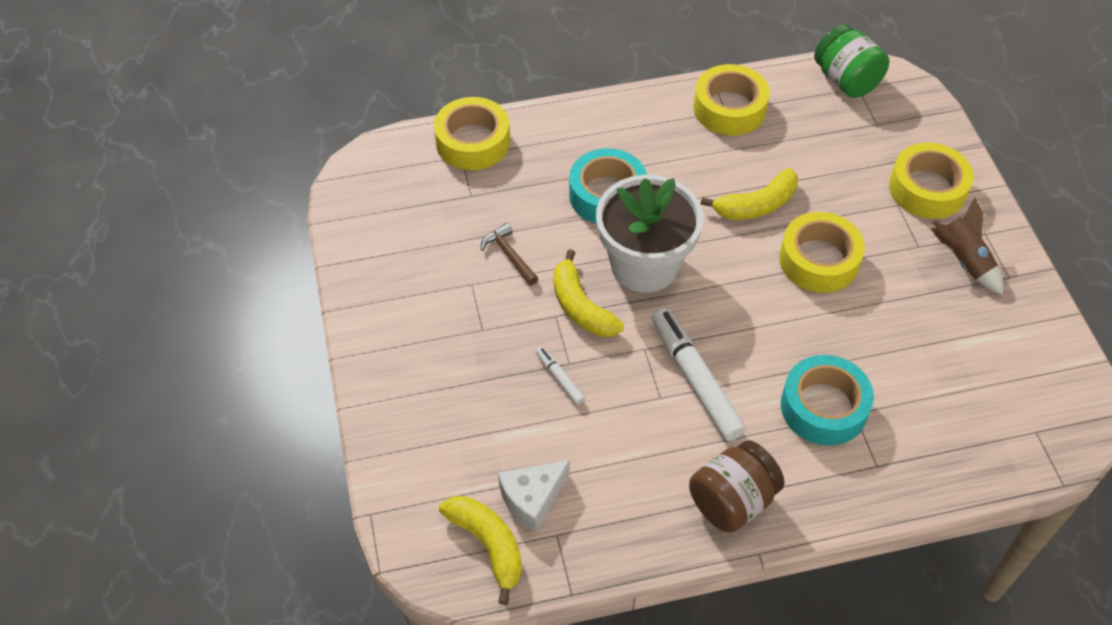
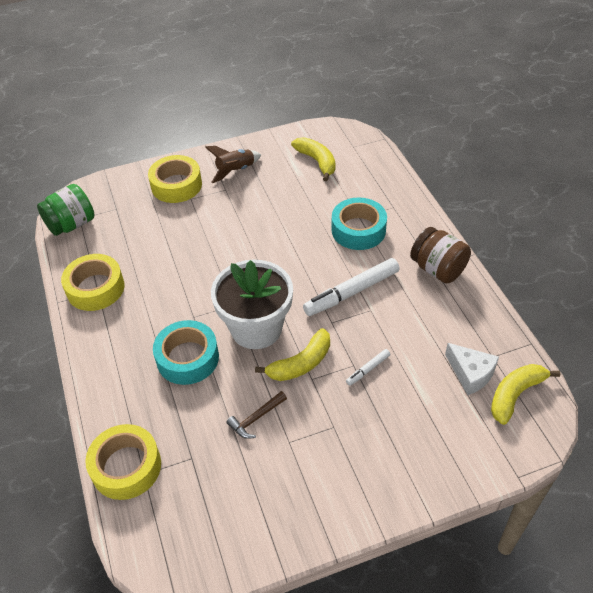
camera: 95 degrees left, 5 degrees down
(756, 205) = (194, 268): yellow banana -> yellow banana (317, 161)
(819, 260) = (242, 235): yellow tape -> none

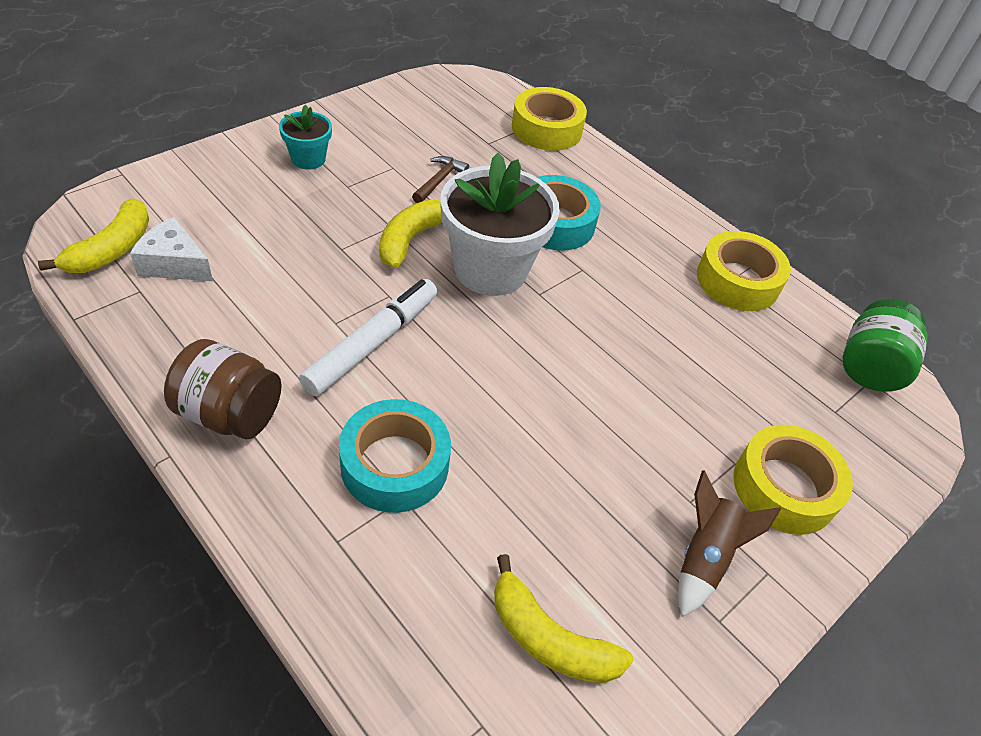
camera: 150 degrees right, 0 degrees up
(359, 466) = (308, 159): none -> turquoise flower pot
(368, 369) = (320, 246): white marker -> none

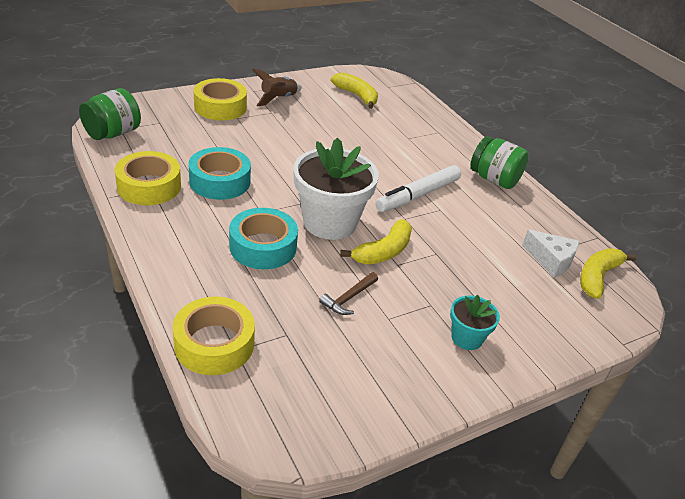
camera: 165 degrees left, 10 degrees down
(229, 413) = (494, 179): brown jar -> green jar
(395, 465) = (410, 148): turquoise tape -> turquoise tape (220, 181)

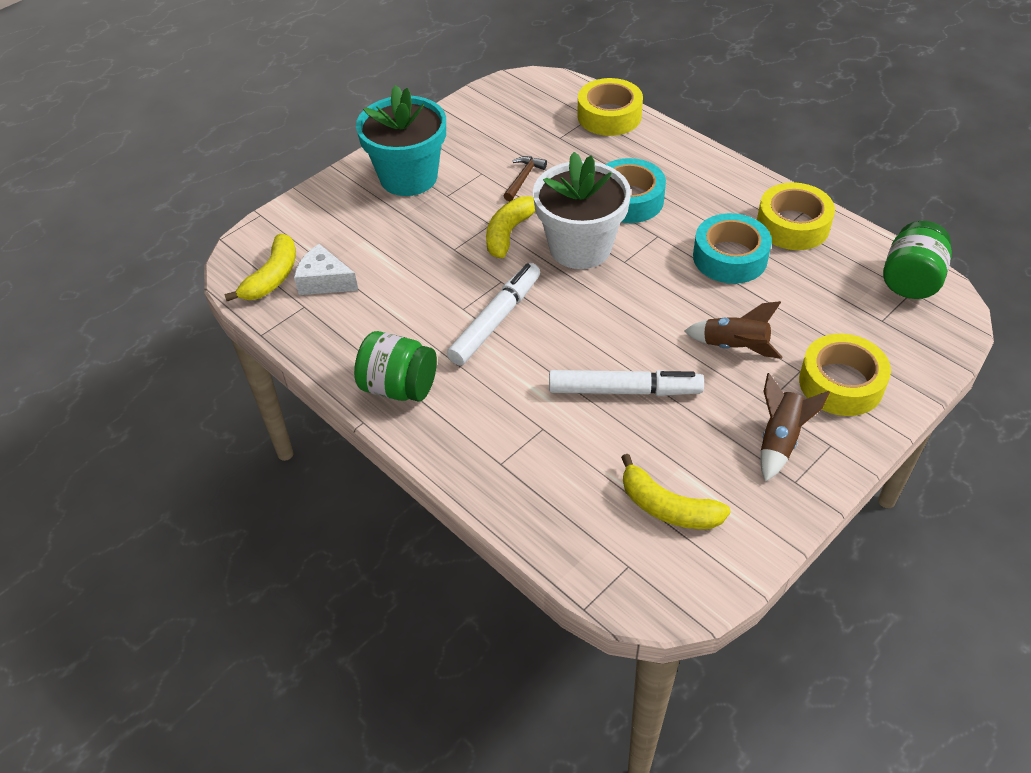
camera: 170 degrees right, 10 degrees up
(266, 137) = (734, 347): none -> brown rocket
(350, 139) = (624, 390): none -> white marker
(466, 338) = (408, 177): turquoise flower pot -> turquoise flower pot, size x2.00

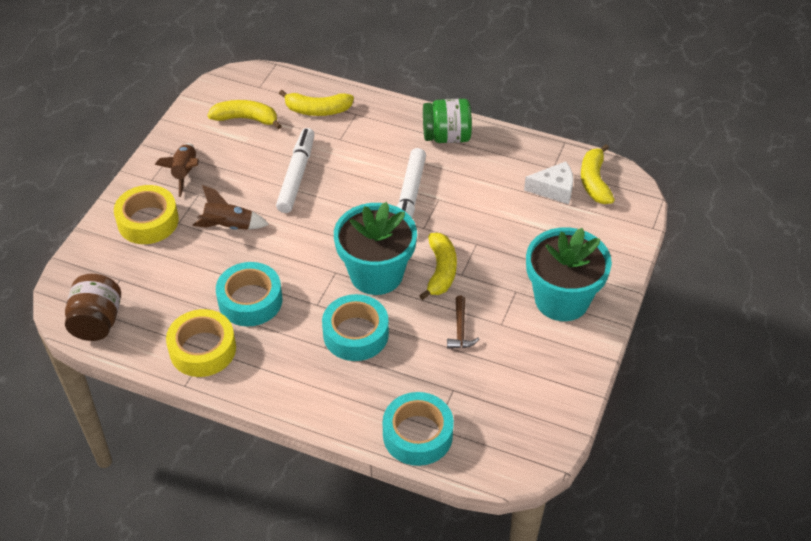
camera: 155 degrees right, 0 degrees up
(553, 488) = (317, 110): none -> yellow banana
(580, 247) = (376, 274): white flower pot -> turquoise flower pot
(609, 116) = (417, 435): yellow tape -> turquoise tape
(624, 390) = (297, 175): white marker -> white marker turned 120 degrees clockwise
(910, 280) = (97, 322): green jar -> brown jar

